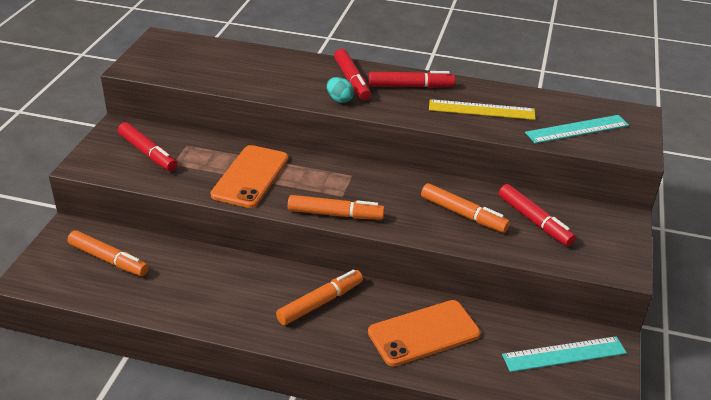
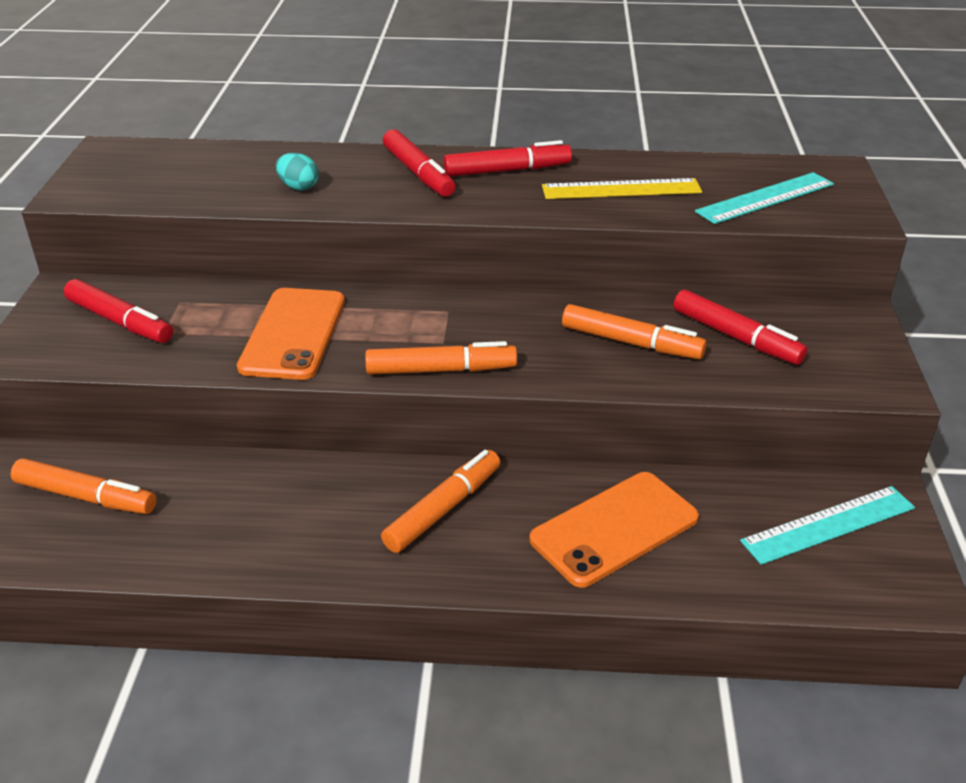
camera: 10 degrees left, 0 degrees up
(339, 99) = (408, 201): turquoise egg -> turquoise egg (298, 187)

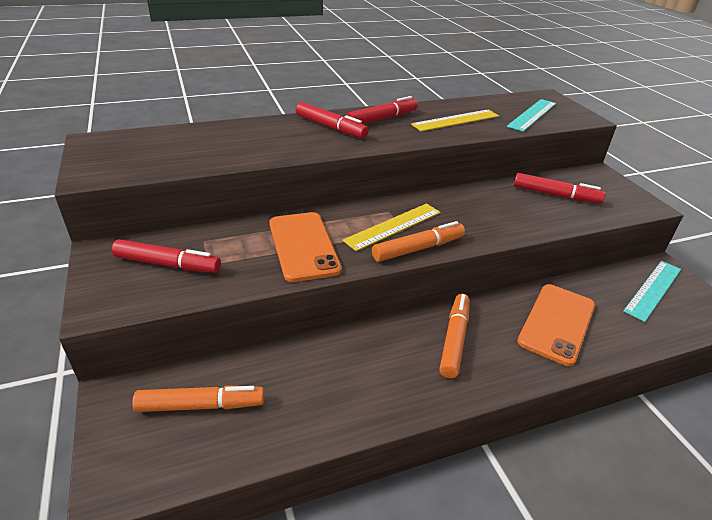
camera: 25 degrees left, 0 degrees up
(298, 187) = (260, 146): turquoise egg -> none
(435, 333) = (393, 226): none -> yellow ruler
(631, 343) = (507, 209): orange marker -> none

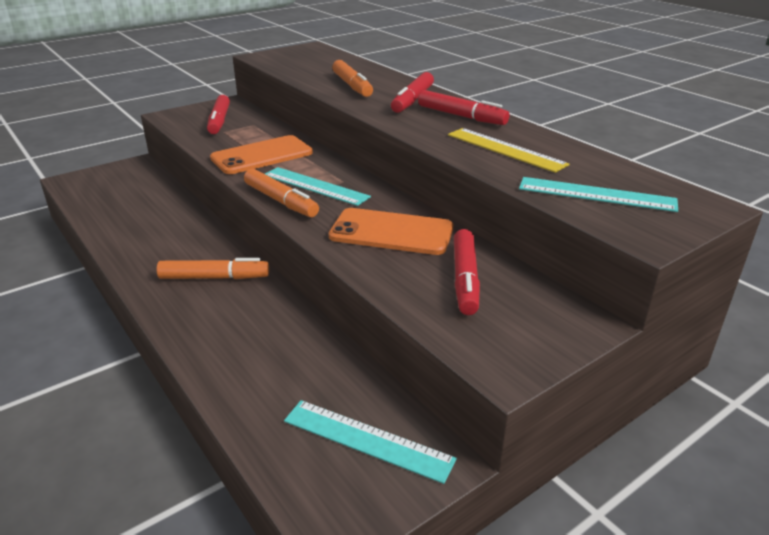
camera: 75 degrees right, 5 degrees down
(201, 405) = (128, 189): orange marker -> orange marker (352, 86)
(393, 226) = (315, 186): yellow ruler -> turquoise ruler
(557, 323) = (258, 343): orange phone -> orange phone (391, 232)

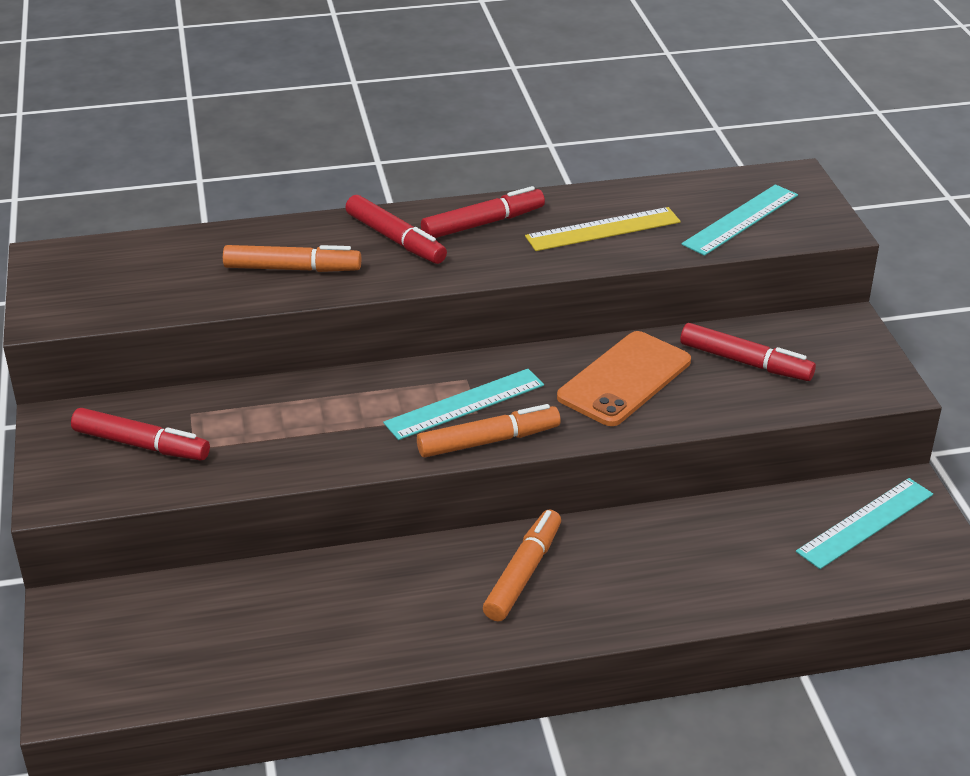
camera: 65 degrees left, 5 degrees up
(262, 155) = (326, 428): orange phone -> none

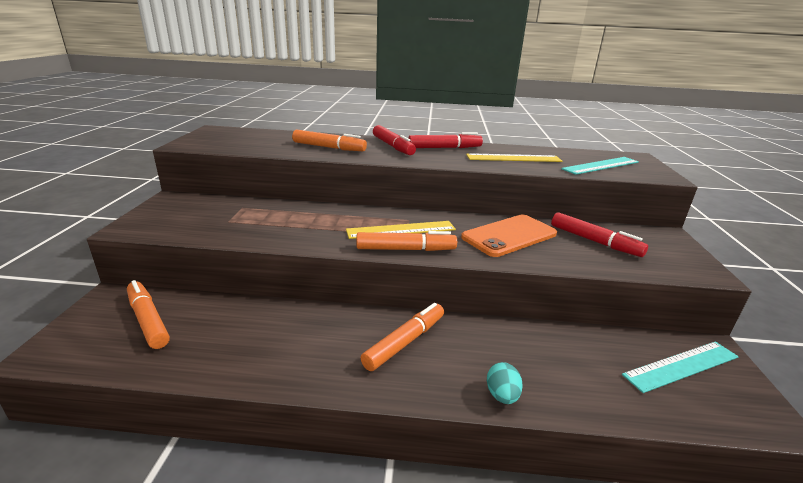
camera: 15 degrees right, 10 degrees down
(141, 445) = (202, 215): red marker -> none
(159, 627) = (148, 320): none -> orange marker
(465, 404) = (401, 230): turquoise ruler -> yellow ruler
(662, 612) = (502, 395): none -> turquoise egg

